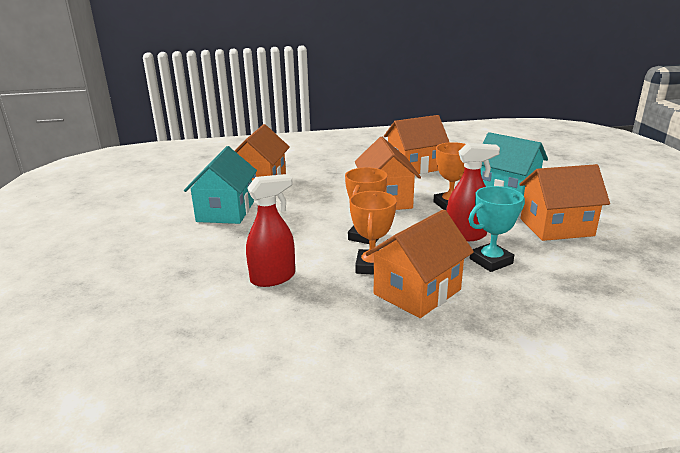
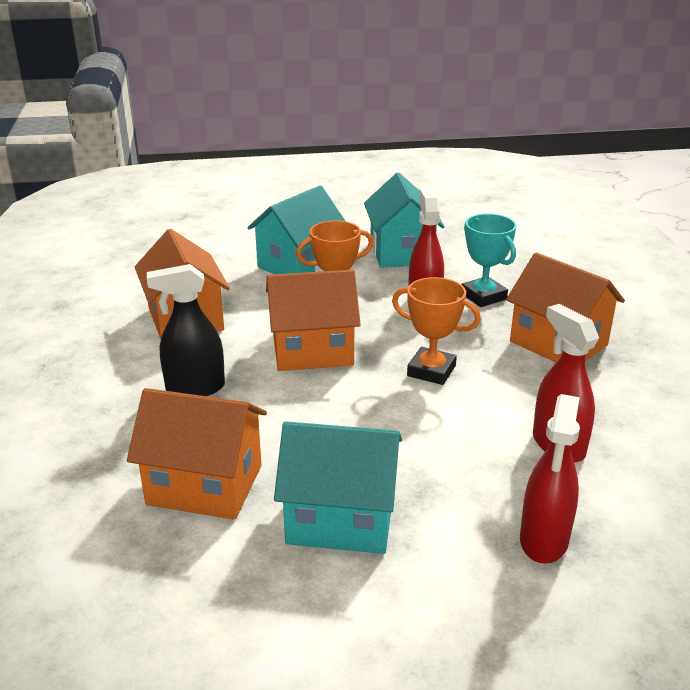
camera: 90 degrees left, 5 degrees up
(185, 265) = (543, 540): none -> red spray bottle
(341, 174) = (195, 388): none -> black spray bottle
(372, 266) = (510, 369): orange trophy -> none
(556, 227) = (401, 252): orange house -> turquoise house

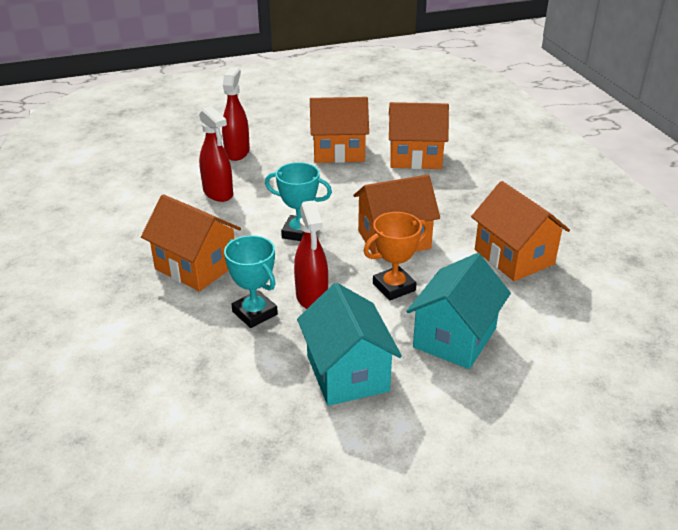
camera: 170 degrees right, 5 degrees up
(195, 388) = (460, 204): black spray bottle -> none
(341, 518) = (338, 151): turquoise house -> orange house
(431, 371) = (299, 232): orange trophy -> turquoise trophy

